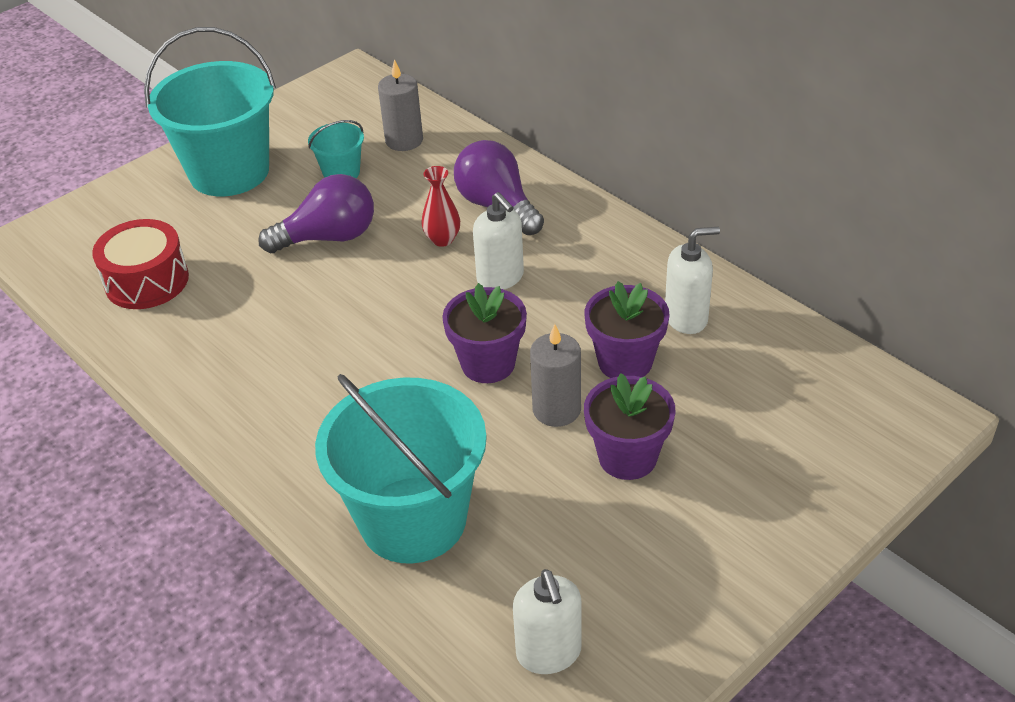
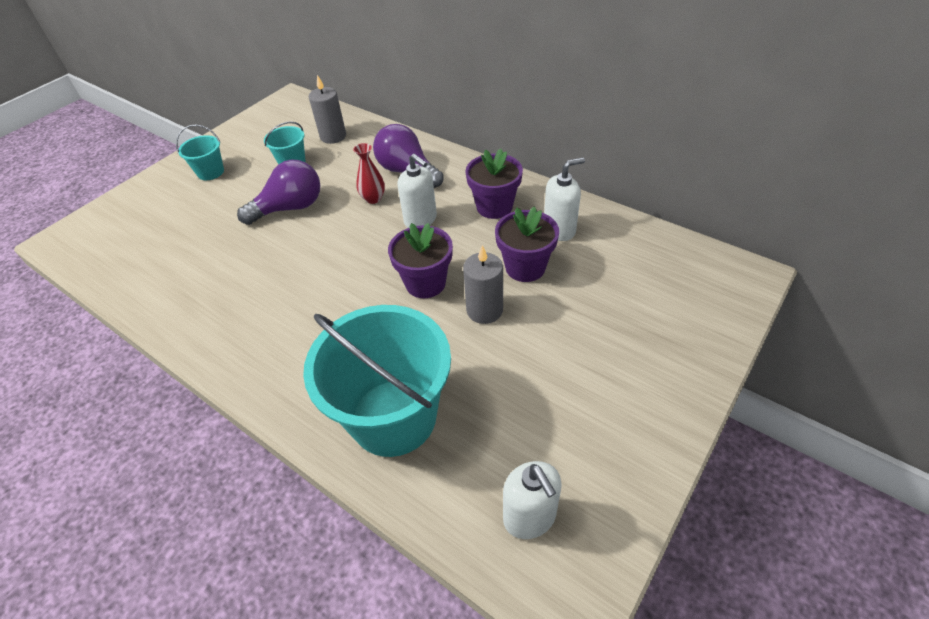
camera: 10 degrees left, 5 degrees up
(147, 281) = (155, 257): red drum -> none
(229, 172) = (210, 172): turquoise bucket -> turquoise bucket, size x0.46
(627, 457) = (547, 339): purple flower pot -> purple flower pot (494, 207)

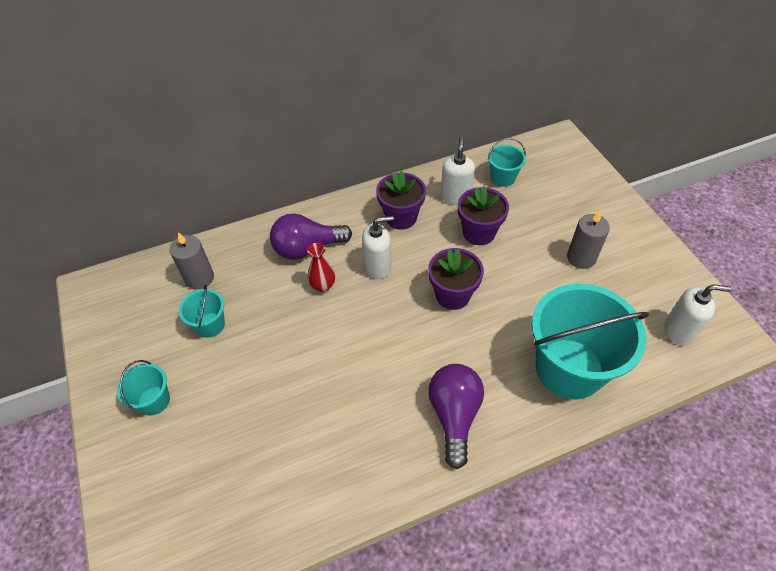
camera: 60 degrees left, 5 degrees up
(290, 208) = (280, 350): purple light bulb -> purple light bulb (454, 415)
(484, 310) = (504, 274): grey candle -> grey candle (581, 258)
(625, 252) = (503, 178): none -> turquoise bucket

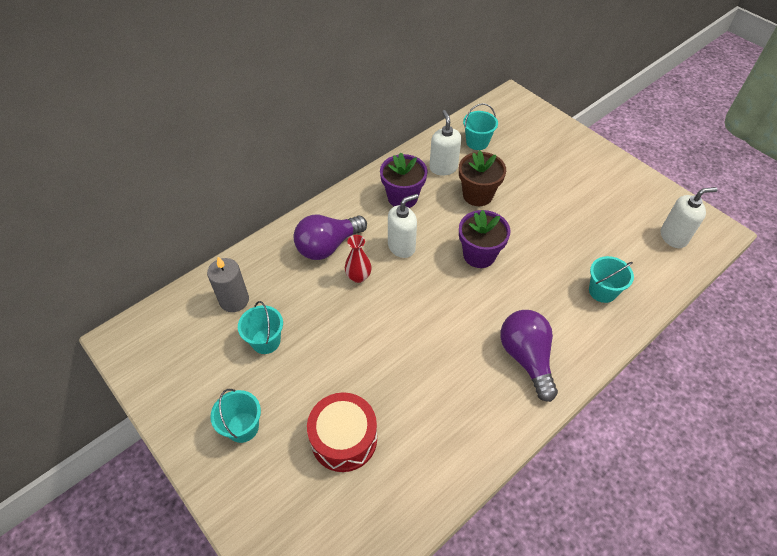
camera: 20 degrees left, 0 degrees up
(238, 441) = (344, 438): none -> red drum
(478, 233) = (477, 195): purple flower pot -> brown flower pot
(569, 368) = (602, 291): turquoise bucket -> turquoise bucket, size x0.46
(581, 258) = (572, 196): grey candle -> none

